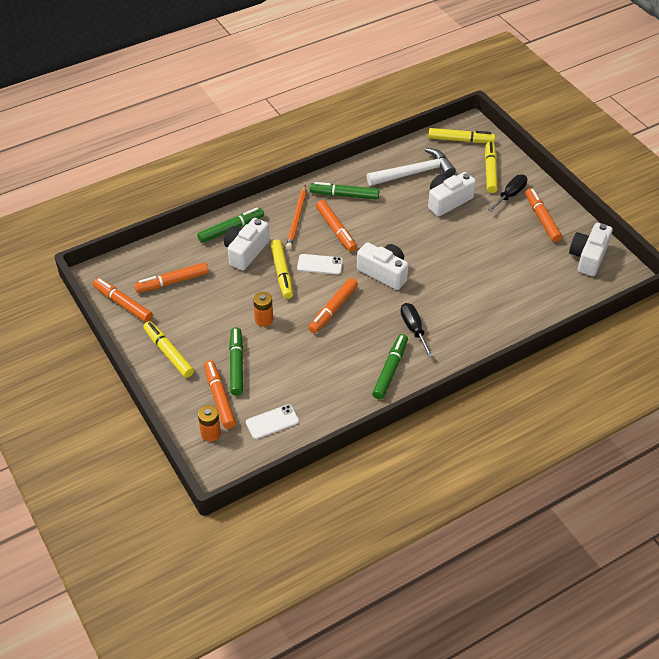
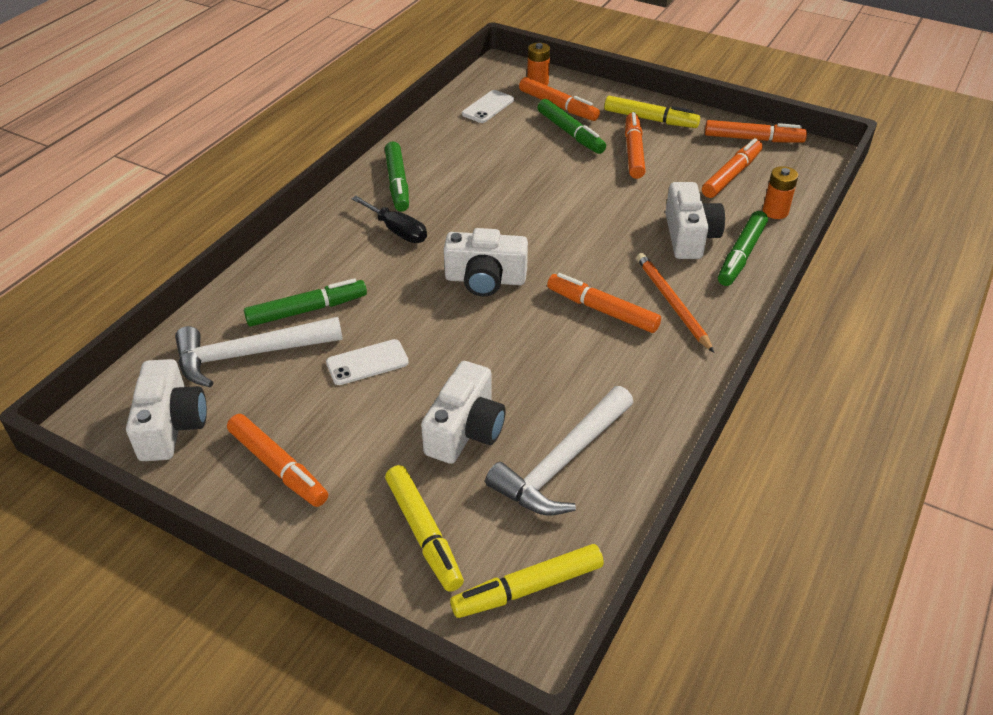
camera: 150 degrees right, 5 degrees down
(264, 320) = (585, 178): orange battery -> orange battery (775, 211)
(282, 273) = (617, 230): yellow marker -> none
(320, 264) = (580, 257): white phone -> white phone (367, 362)
(333, 309) = (515, 215): orange marker -> orange marker (633, 152)
(344, 195) = (641, 368): green marker -> green marker (307, 310)
(510, 195) = (358, 494): black screwdriver -> none
(537, 280) = (250, 355): none -> white hammer

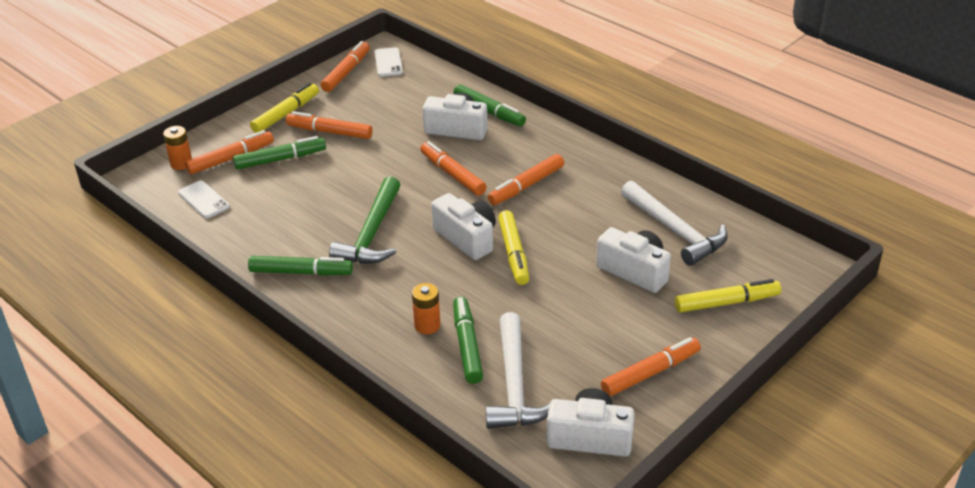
camera: 75 degrees left, 5 degrees down
(367, 362) = (546, 314): white phone -> white phone (388, 62)
(397, 231) = (376, 280): black screwdriver -> none
(471, 213) = (372, 233): none -> green hammer
(485, 279) = (467, 238): white camera -> white camera turned 60 degrees counterclockwise
(528, 588) = (777, 262): yellow marker -> yellow marker (513, 253)
(672, 303) = (530, 153): orange pencil -> none
(731, 175) = (389, 93): orange marker -> orange marker (452, 174)
(775, 211) = (445, 85): orange battery -> orange battery (427, 325)

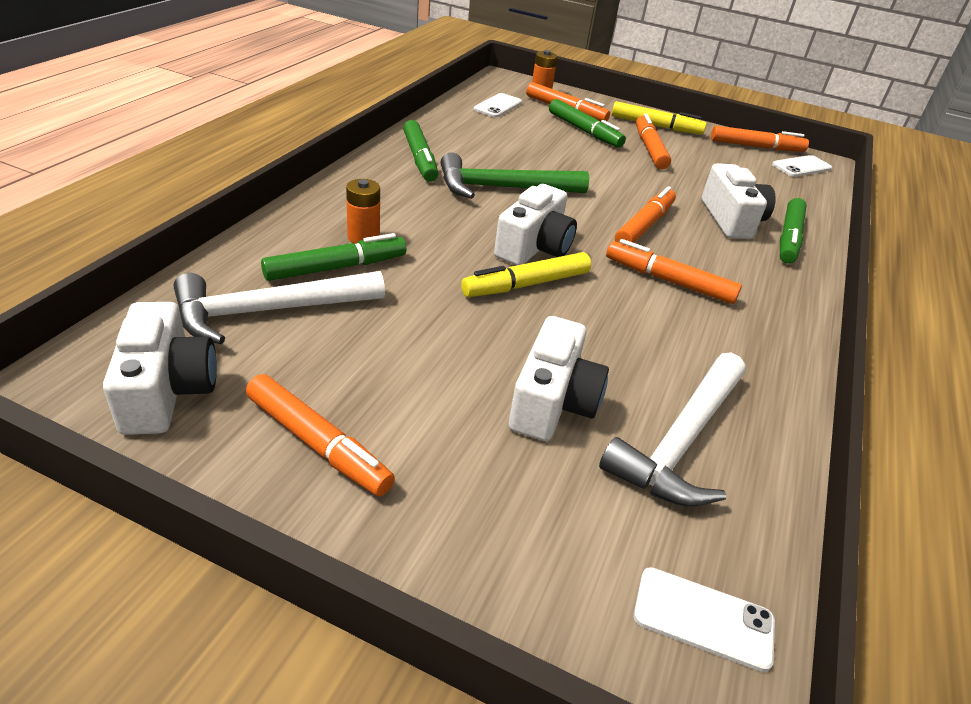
camera: 65 degrees right, 0 degrees up
(726, 302) = (530, 532): yellow marker -> none
(782, 260) = (703, 618): none -> white phone

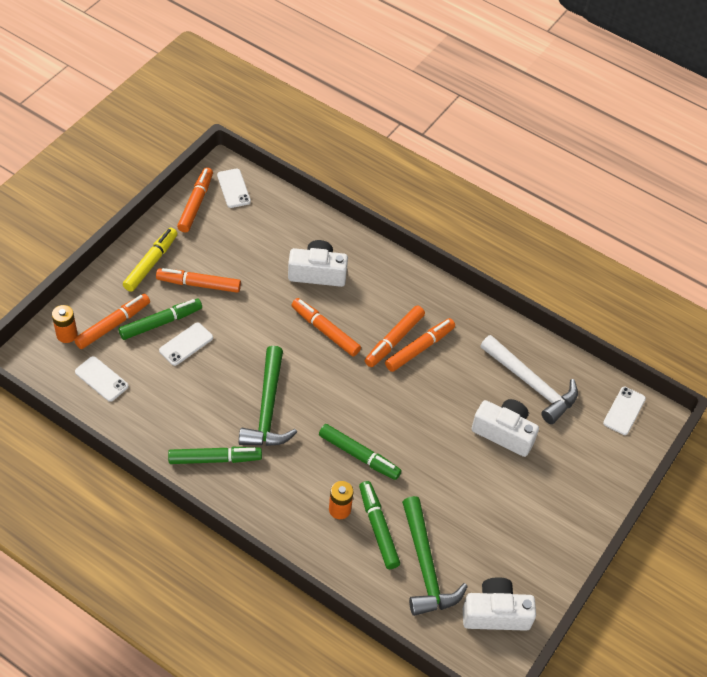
camera: 80 degrees left, 15 degrees up
(270, 311) = (425, 566): white hammer -> green hammer
(318, 444) = (533, 542): orange marker -> orange marker (419, 348)
(526, 284) = (398, 421): yellow marker -> none
(534, 247) = (353, 407): white camera -> none
(565, 143) = (186, 344): none -> white phone
(789, 238) = (343, 249): green marker -> green marker (359, 455)

